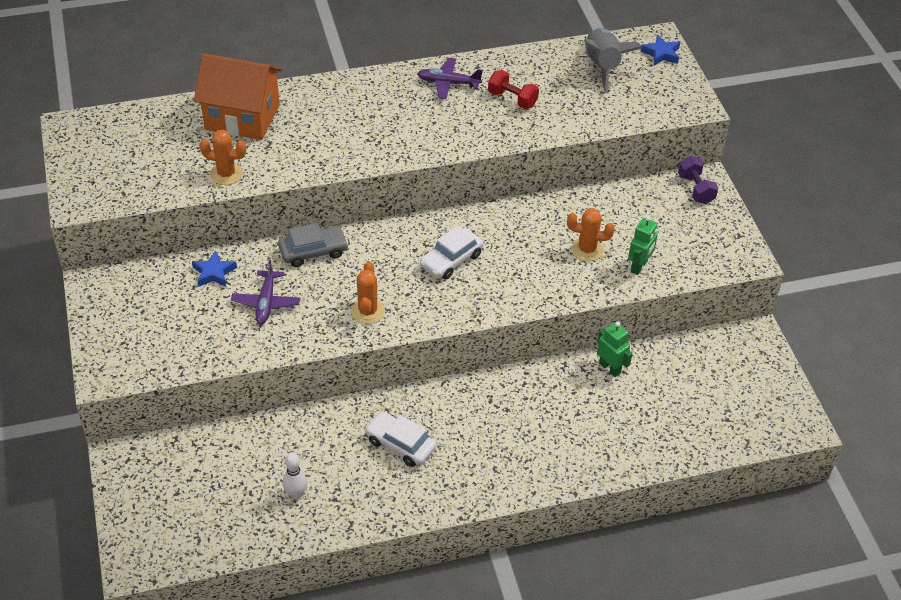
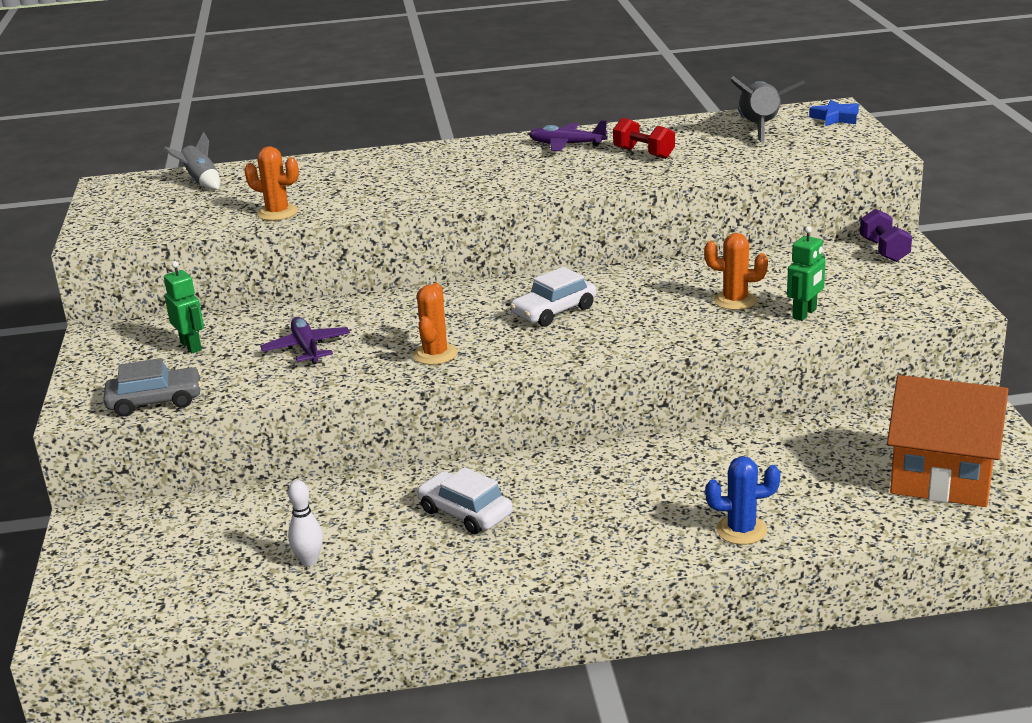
camera: 10 degrees right, 20 degrees down
(150, 126) = (201, 182): none -> grey rocket
(214, 272) = (250, 324): blue star -> none
(242, 117) = (312, 173): orange house -> orange house (942, 478)
(266, 303) = (307, 348): purple plane -> purple plane turned 150 degrees clockwise
(313, 251) = (379, 306): grey car -> grey car (155, 401)
(596, 459) = (741, 530): none -> blue cactus
(610, 368) = (767, 441): green robot -> green robot (191, 346)

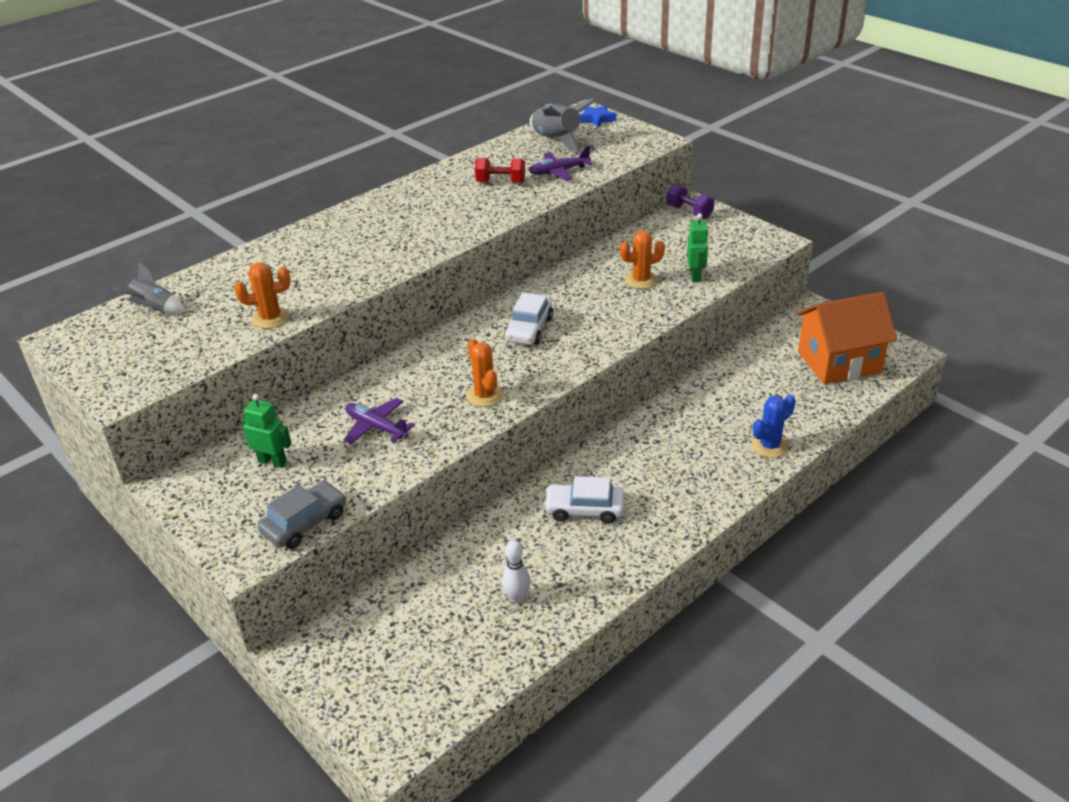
camera: 35 degrees left, 10 degrees up
(566, 144) = (432, 189): purple plane -> purple plane (559, 171)

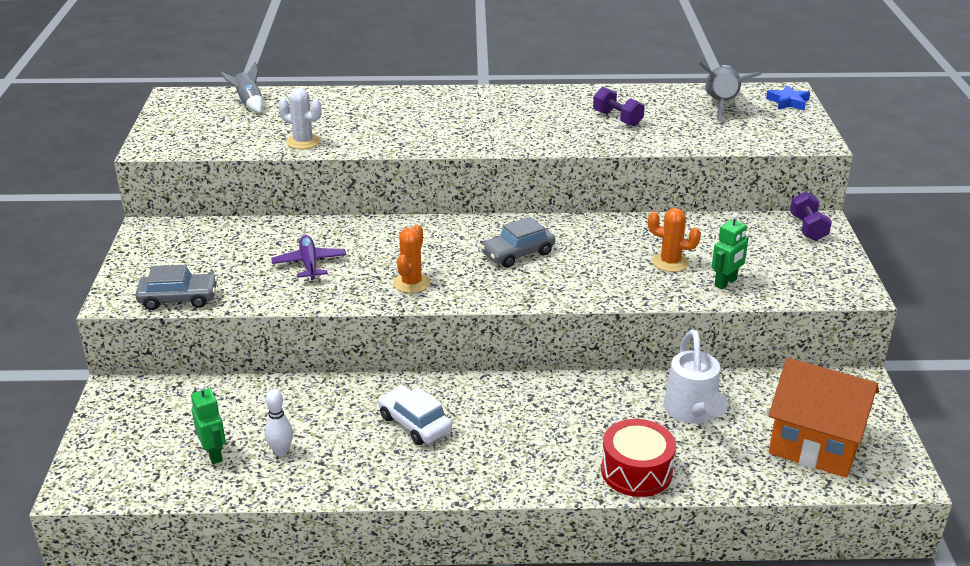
camera: 40 degrees right, 5 degrees down
(270, 318) = (303, 142): orange cactus -> white cactus
(272, 461) = (218, 249): green robot -> green robot (214, 454)
(500, 182) = (617, 119): red dumbbell -> purple dumbbell
(529, 329) = (518, 253): white car -> grey car
(559, 171) = (680, 130): purple plane -> none
(747, 385) = (692, 413): none -> white watering can
(769, 446) = (636, 471): blue cactus -> red drum

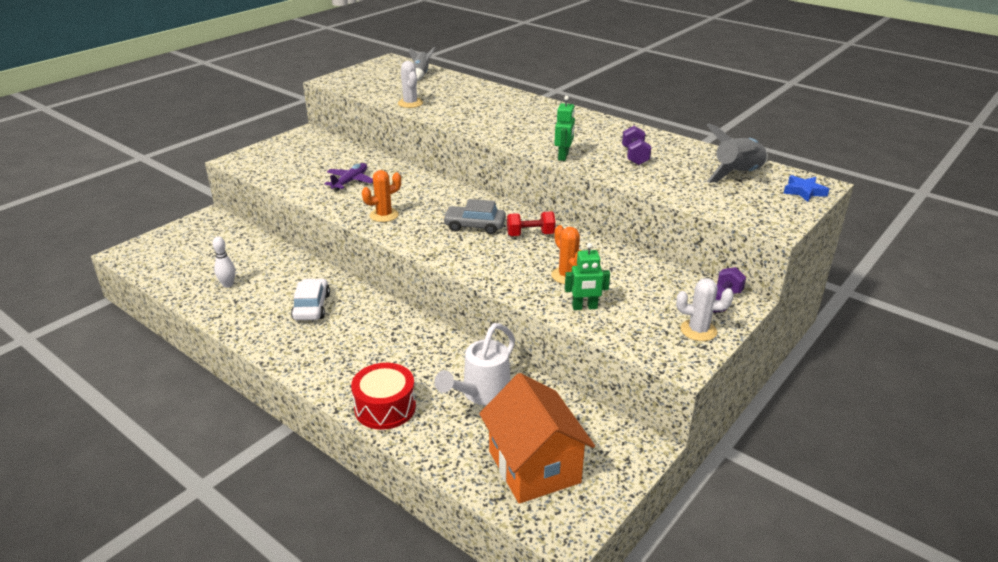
camera: 40 degrees right, 0 degrees up
(178, 298) = (260, 172): grey car -> none
(214, 454) = (199, 269): green robot -> green robot (563, 156)
(580, 239) = (530, 234): none -> red dumbbell
(828, 260) = (698, 330): none -> white cactus

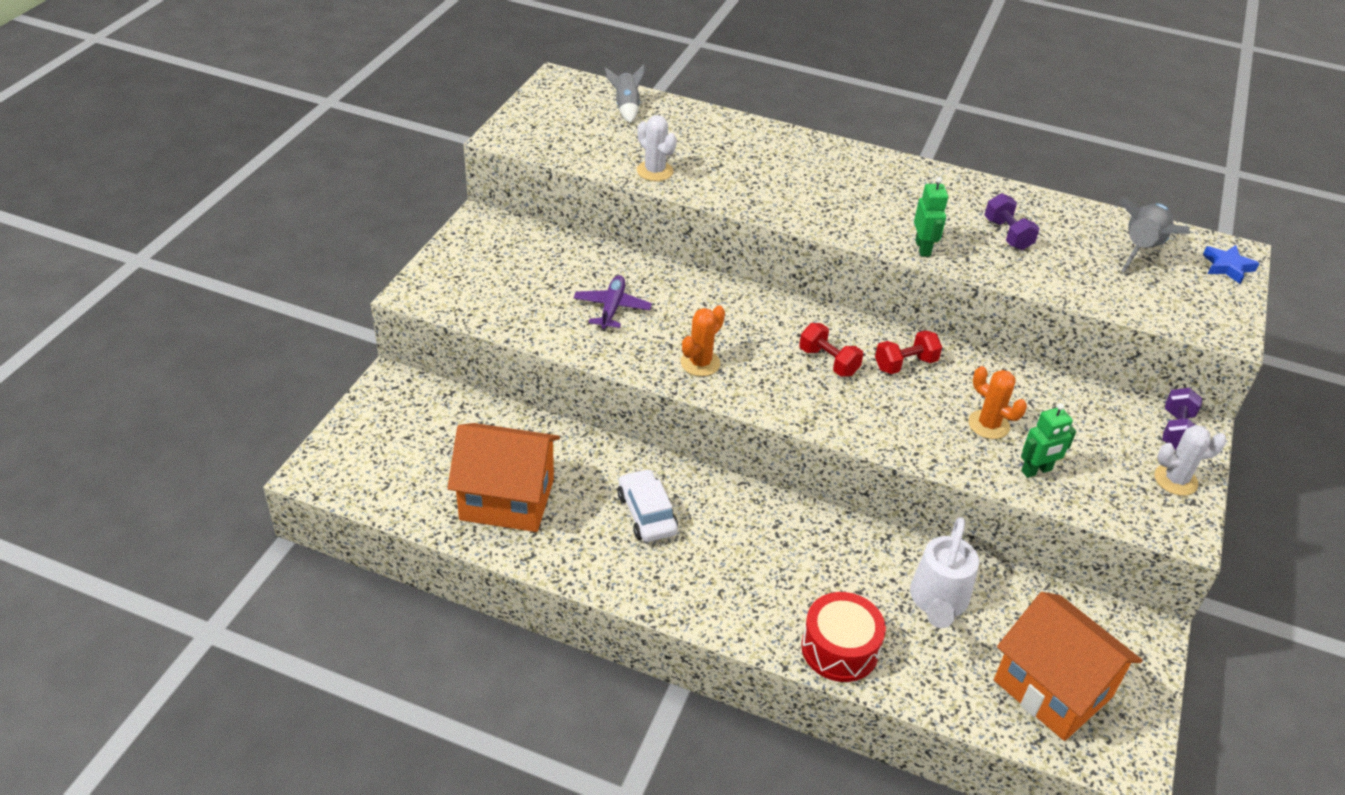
camera: 20 degrees left, 10 degrees up
(228, 284) = (507, 499): white bowling pin -> orange house
(474, 226) = (828, 362): grey car -> red dumbbell

